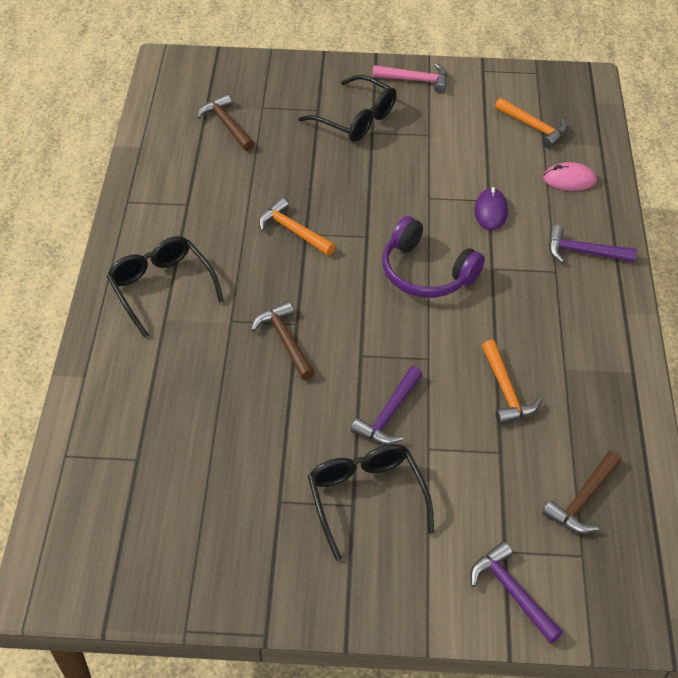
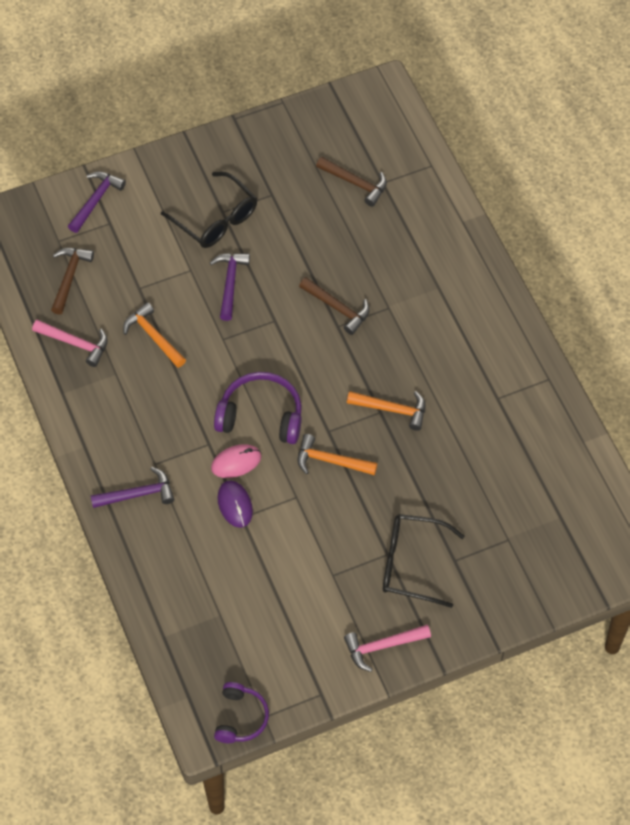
camera: 155 degrees right, 10 degrees up
(161, 287) = (460, 312): black glasses -> none
(226, 125) = (526, 502): brown hammer -> brown hammer (355, 183)
(511, 592) = (96, 200): purple hammer -> purple hammer turned 90 degrees counterclockwise
(534, 127) = (236, 631): orange hammer -> orange hammer (330, 461)
(556, 78) = (241, 718): none -> purple headphones
(569, 179) = (178, 575): pink mouse -> pink mouse (236, 462)
(600, 418) = (75, 343): none -> pink hammer

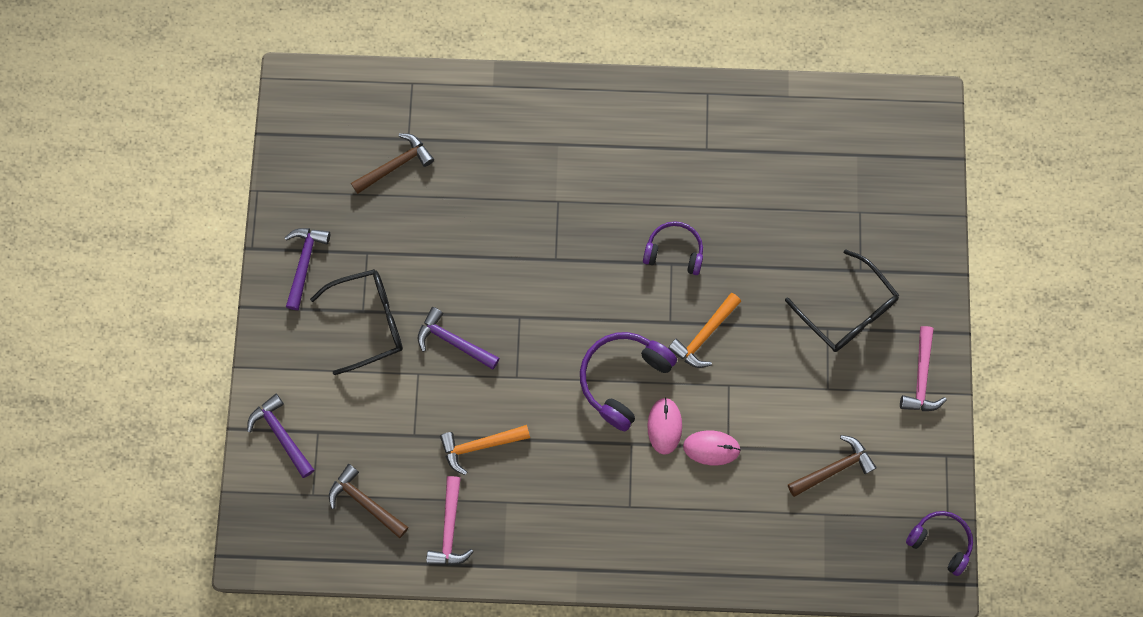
camera: 65 degrees left, 15 degrees up
(75, 343) = (450, 528): pink hammer -> pink hammer turned 135 degrees clockwise
(138, 494) = (657, 538): purple hammer -> purple hammer (304, 263)
(235, 505) = (711, 448): purple mouse -> pink mouse
(338, 308) = (535, 250): brown hammer -> brown hammer (834, 468)
(392, 409) = (674, 251): orange hammer -> purple headphones
(411, 564) = (847, 311): black glasses -> black glasses turned 75 degrees counterclockwise

